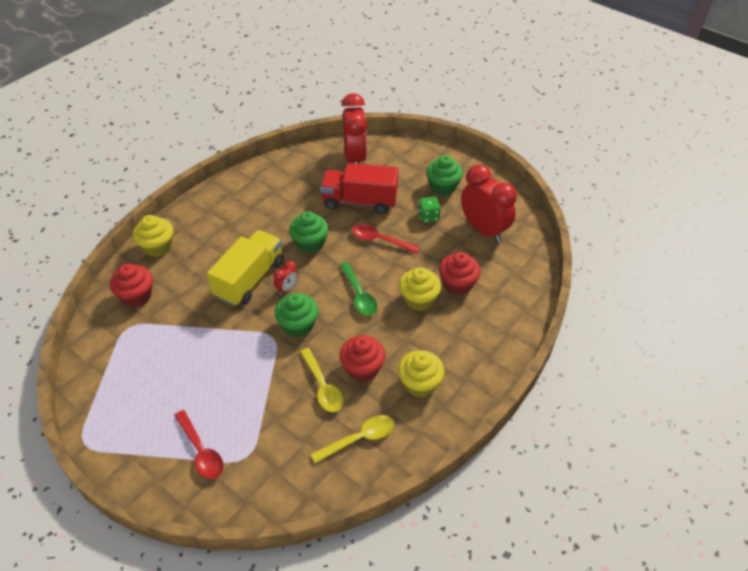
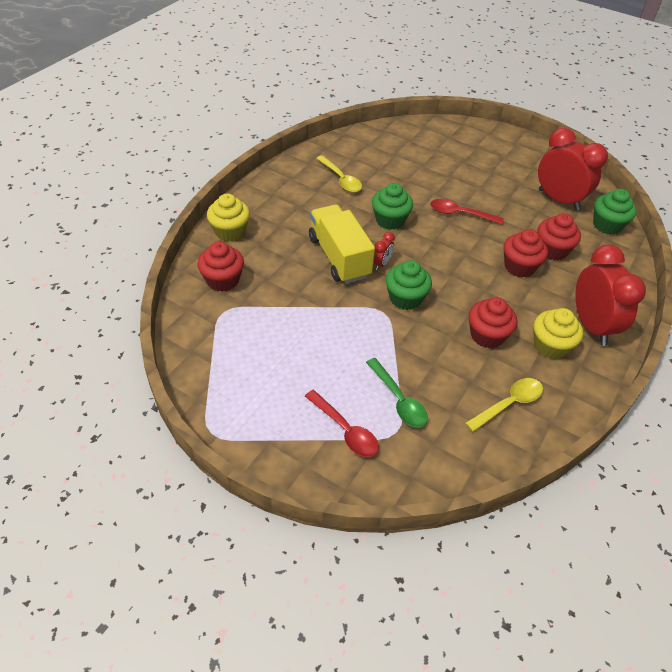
camera: 10 degrees left, 0 degrees up
(250, 279) = (339, 257): yellow truck -> yellow truck turned 45 degrees counterclockwise
(323, 386) = (452, 356): yellow spoon -> yellow spoon (341, 179)
(355, 158) = (407, 140): red clock -> red clock (591, 326)
(359, 201) = (426, 179): red truck -> none
(359, 295) = (457, 266): green spoon -> green spoon (399, 400)
(419, 299) = (519, 267): yellow cupcake -> red cupcake
(428, 216) = (500, 190): green dice -> none
(443, 187) = (504, 163): green cupcake -> green cupcake (607, 225)

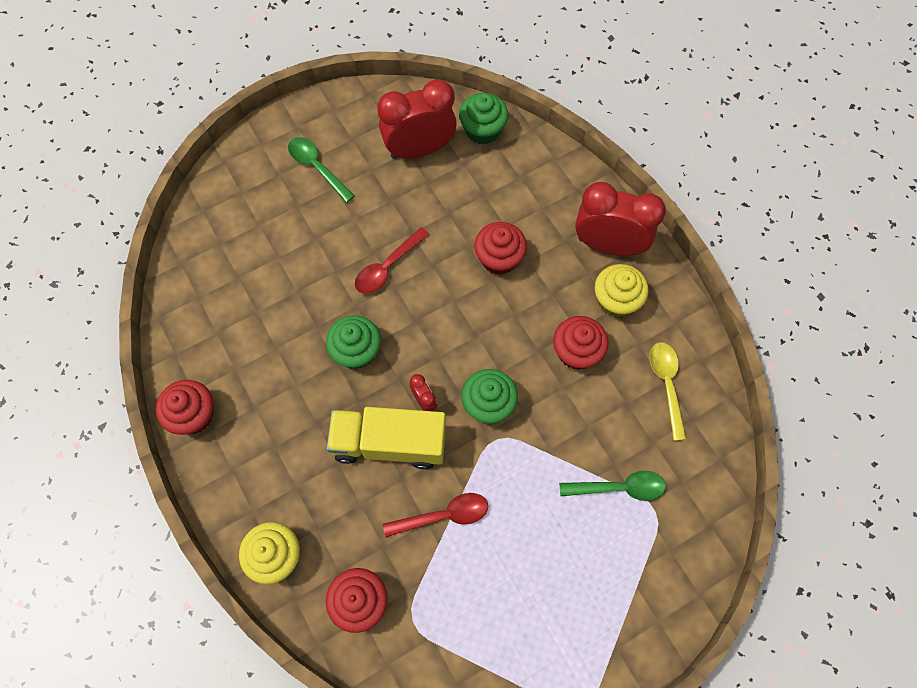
camera: 60 degrees left, 20 degrees up
(341, 179) = (250, 368): yellow spoon -> none
(345, 430) = (634, 561): red spoon -> red spoon (443, 515)
(497, 160) = (317, 167): none -> green spoon
(552, 250) = (492, 210): red cupcake -> red cupcake (194, 415)

